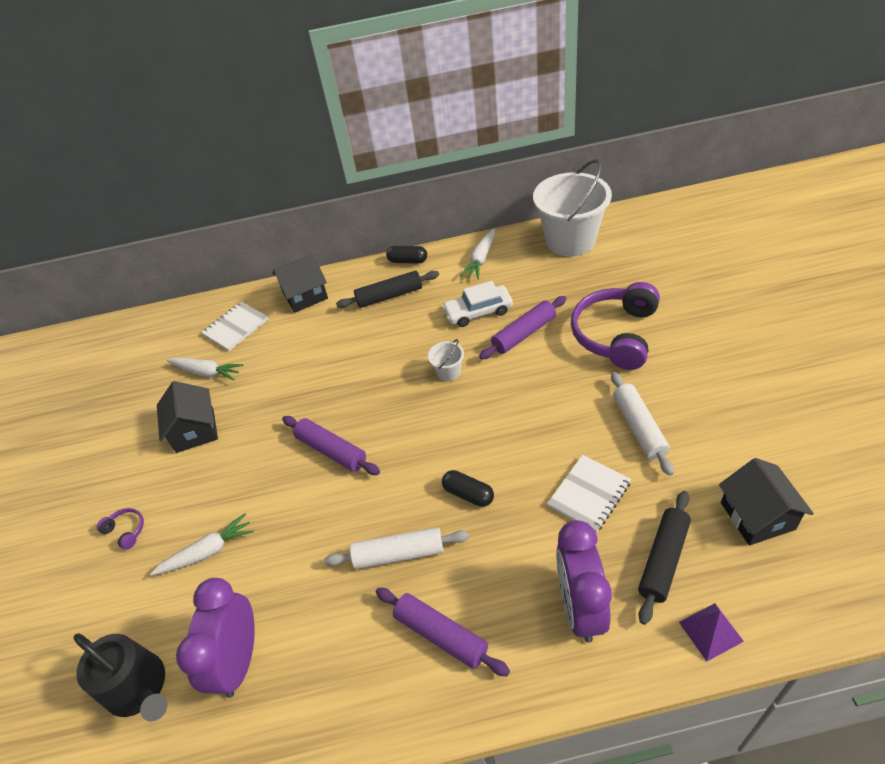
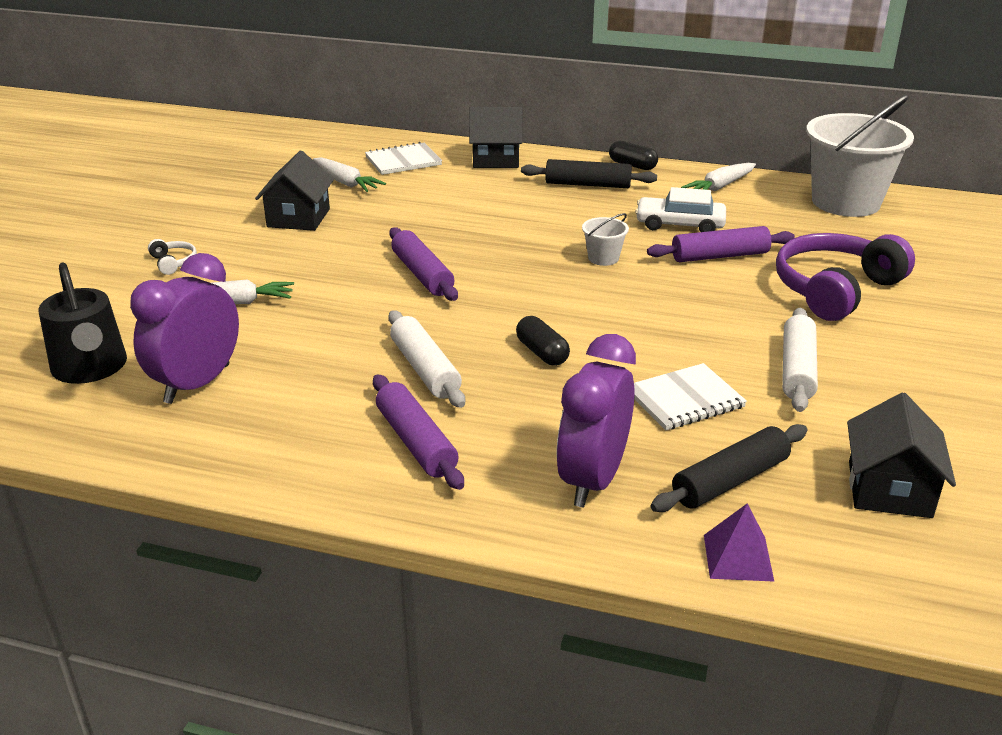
camera: 20 degrees right, 15 degrees down
(126, 530) = (173, 262): purple headphones -> white headphones
(399, 554) = (425, 369): white rolling pin -> white rolling pin turned 45 degrees clockwise

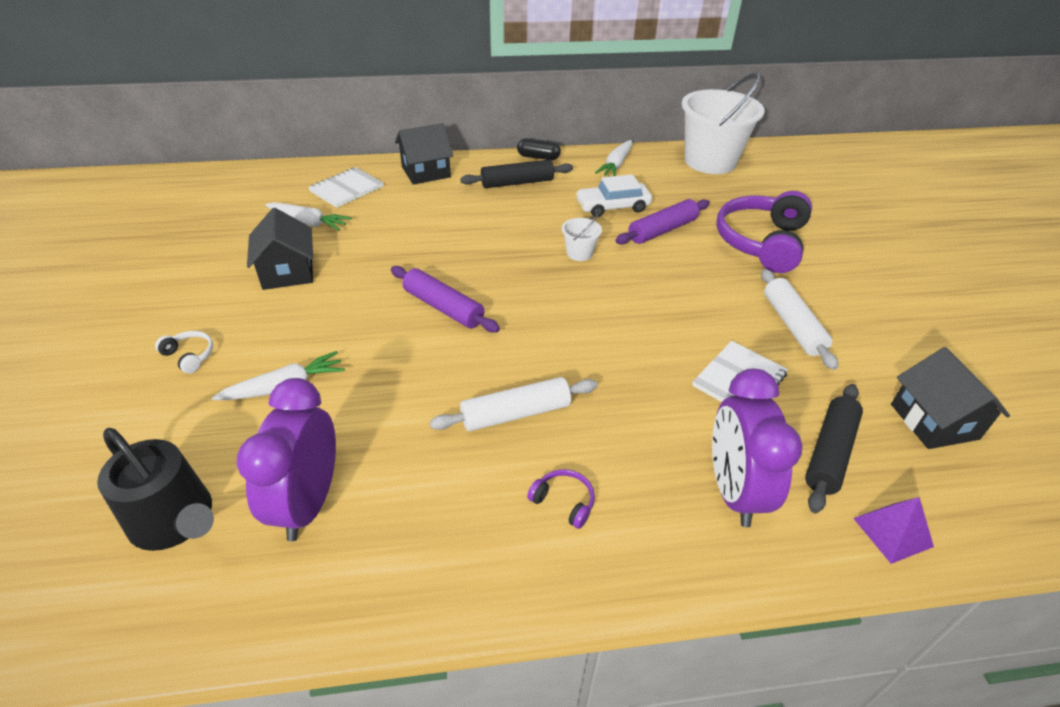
camera: 25 degrees left, 10 degrees up
(416, 442) = (564, 502): purple rolling pin -> purple headphones
(425, 369) = (515, 413): white rolling pin -> white rolling pin turned 60 degrees counterclockwise
(542, 353) = (599, 365): black capsule -> none

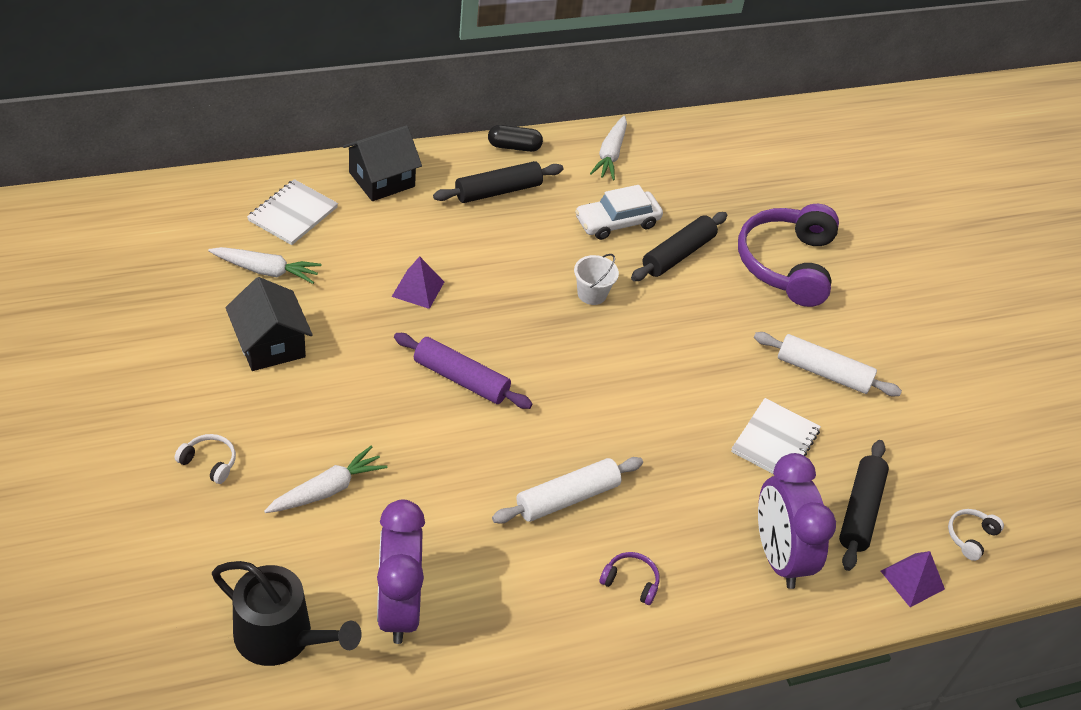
camera: 15 degrees left, 5 degrees up
(428, 241) = (418, 289): none -> purple pyramid
(662, 230) = (678, 254): purple rolling pin -> black rolling pin
(710, 161) = (720, 142): white bucket -> none
(792, 325) = (823, 372): white rolling pin -> white rolling pin turned 45 degrees counterclockwise
(934, 421) = (952, 470): black house -> none
(961, 491) = (970, 537): none -> white headphones

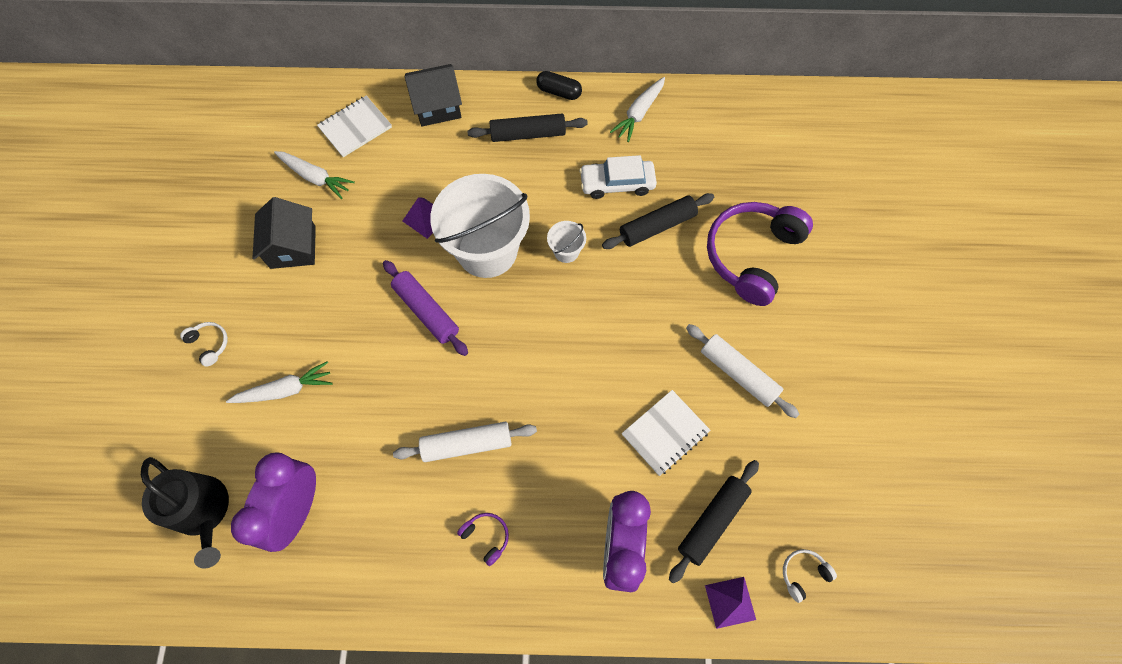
camera: 25 degrees right, 20 degrees up
(503, 308) = (487, 250): none -> white bucket

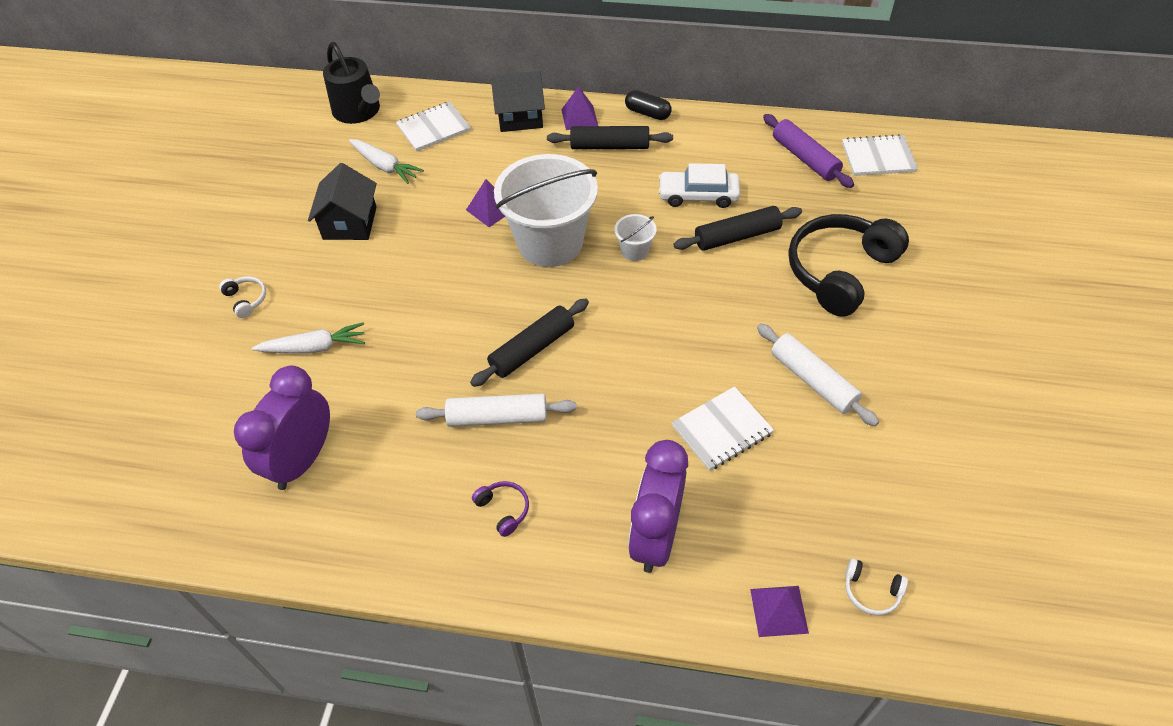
camera: 10 degrees right, 15 degrees down
(203, 511) = (204, 450): black watering can -> black watering can (359, 111)
(426, 311) = (476, 291): purple rolling pin -> purple rolling pin (805, 158)
(495, 102) = (579, 117): none -> purple pyramid
(639, 113) = (730, 137): white carrot -> none
(712, 521) = (766, 523): black rolling pin -> black rolling pin (532, 349)
(751, 255) = (839, 271): purple headphones -> black headphones
(775, 125) = (878, 157): none -> white notebook
(803, 574) = (871, 591): white headphones -> white headphones turned 135 degrees counterclockwise

